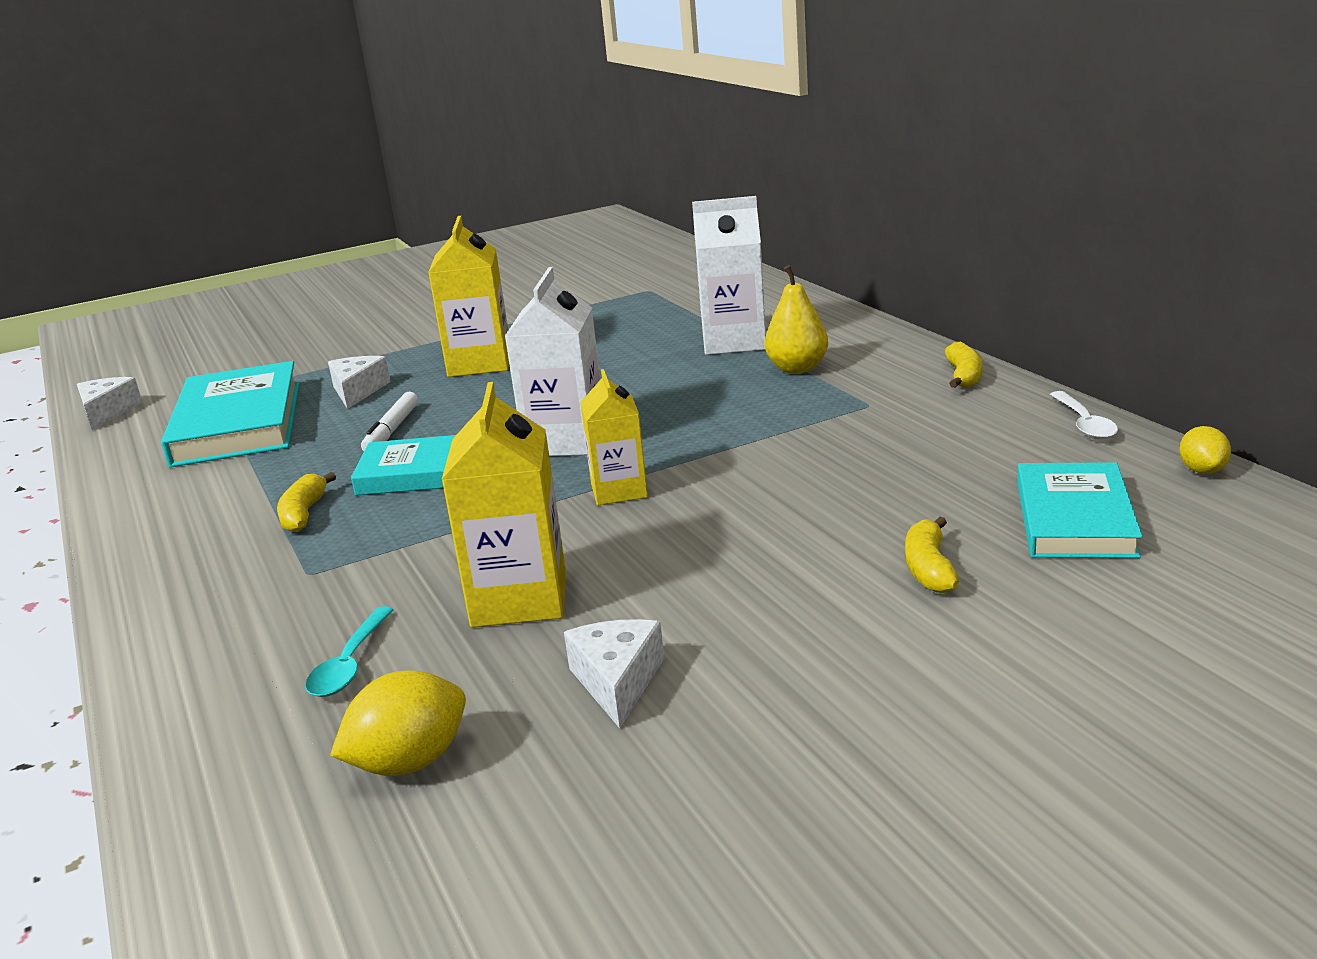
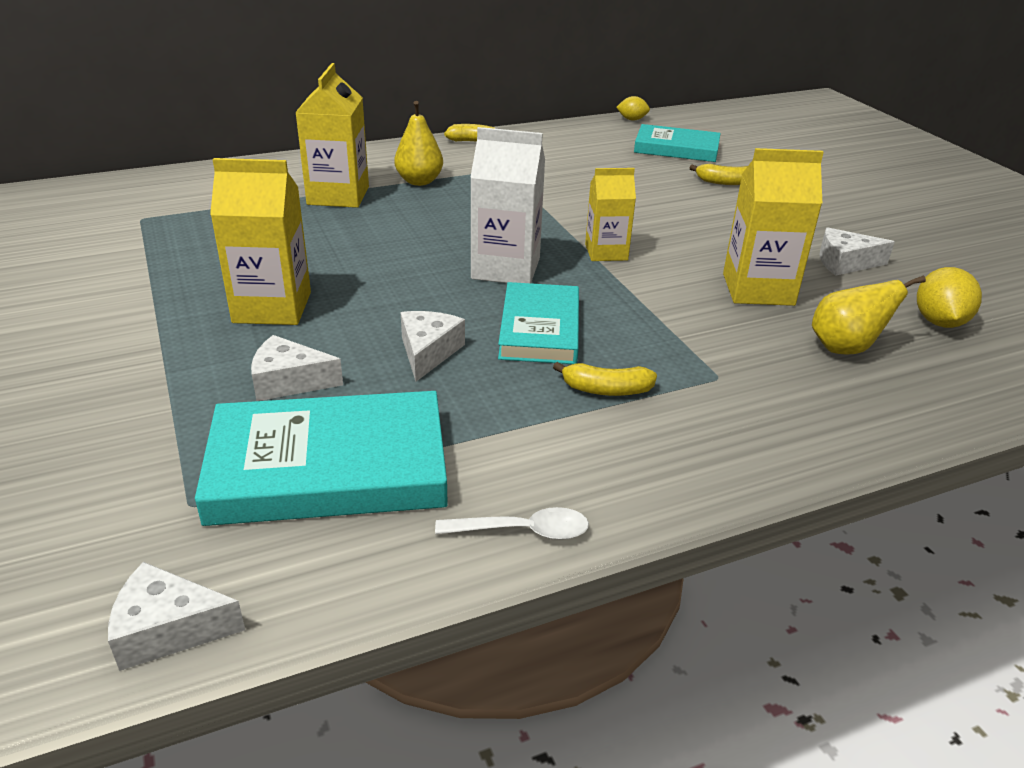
camera: 90 degrees left, 10 degrees up
(350, 664) = (845, 348): turquoise spoon -> yellow pear
(392, 430) = (428, 352): white marker -> white cheese
(410, 762) = (939, 322): yellow lemon -> yellow lemon turned 45 degrees clockwise
(734, 342) = (338, 195): white carton -> yellow carton
(1084, 423) = (564, 129): white spoon -> white spoon (522, 531)

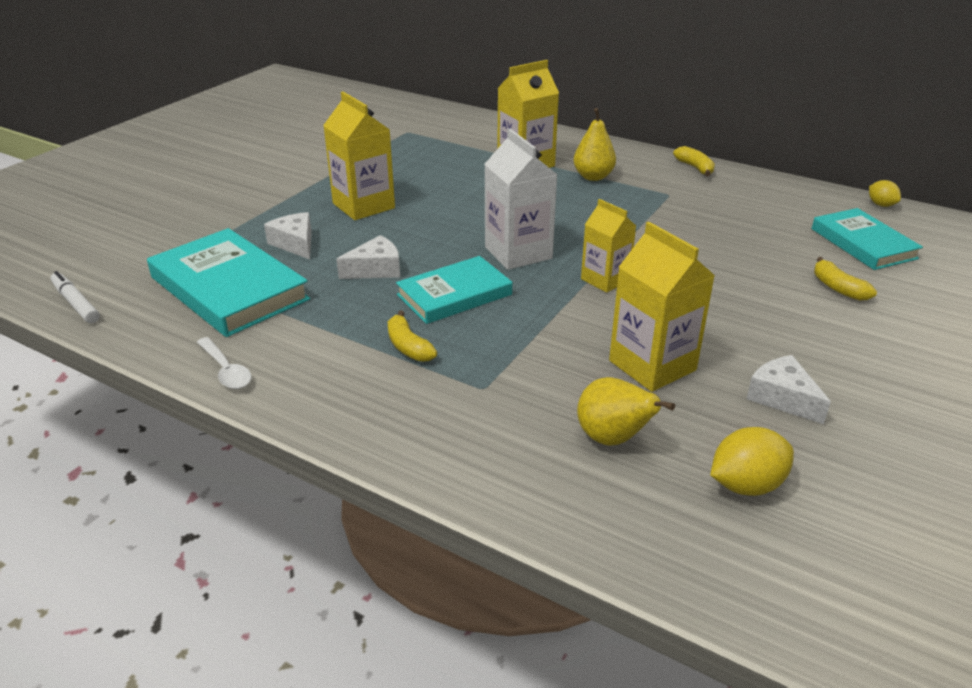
camera: 55 degrees right, 0 degrees up
(168, 629) = (76, 303): white cheese -> white marker

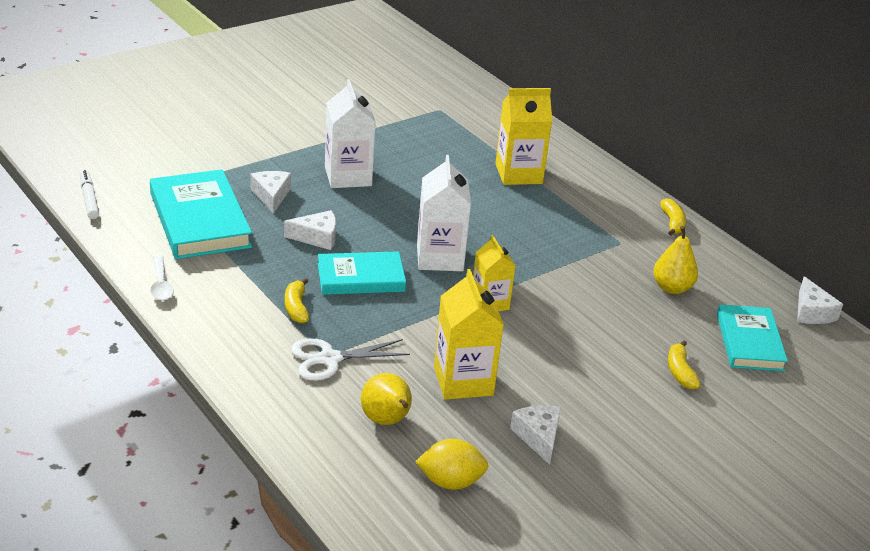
camera: 20 degrees right, 0 degrees up
(363, 206) = (348, 176): yellow carton -> white carton
(490, 390) = (329, 359): none -> white scissors
(593, 177) = (567, 205): yellow pear -> yellow pear (672, 288)
(881, 205) = (812, 312): yellow lemon -> white cheese

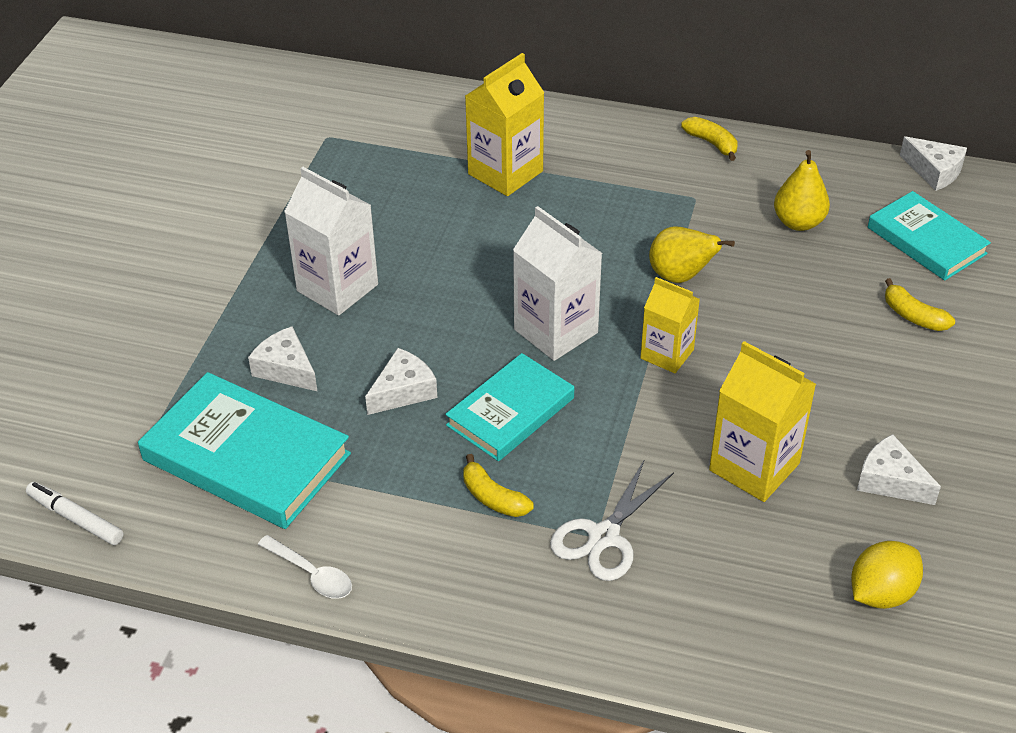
camera: 35 degrees left, 10 degrees up
(387, 421) = (745, 569): yellow pear -> yellow pear (680, 276)

